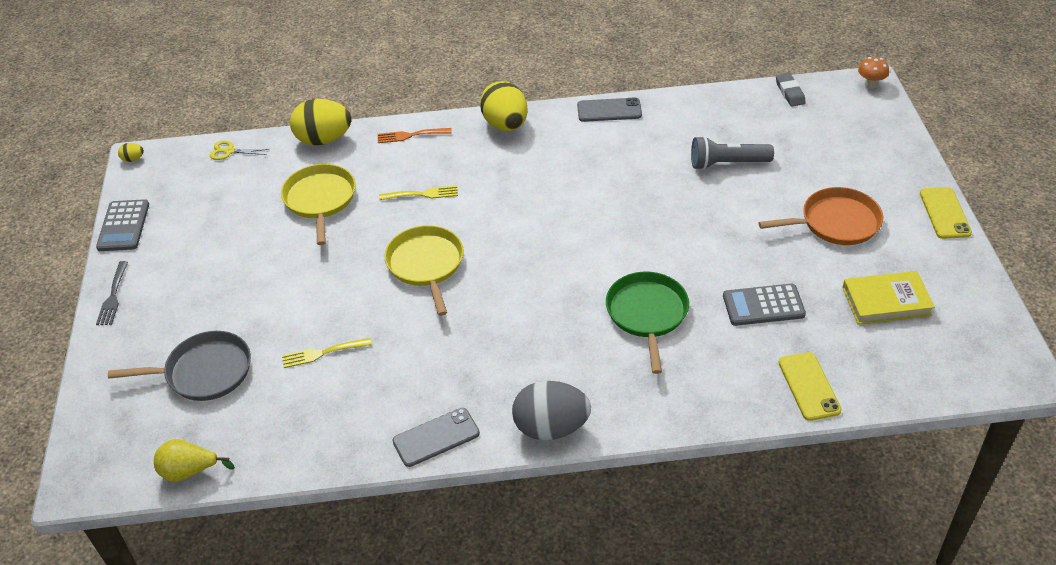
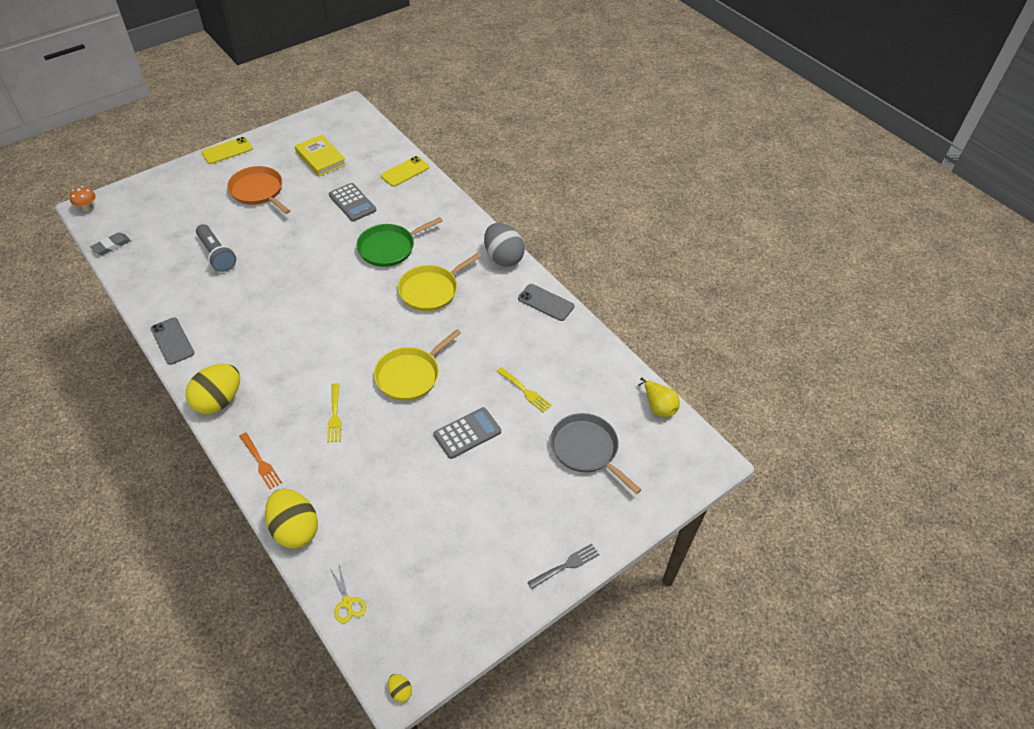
camera: 125 degrees left, 5 degrees up
(124, 226) = (490, 622): grey calculator -> grey calculator (467, 433)
(320, 200) = (376, 483): yellow pan -> yellow pan (431, 290)
(422, 194) = (334, 415): yellow fork -> yellow fork turned 150 degrees counterclockwise

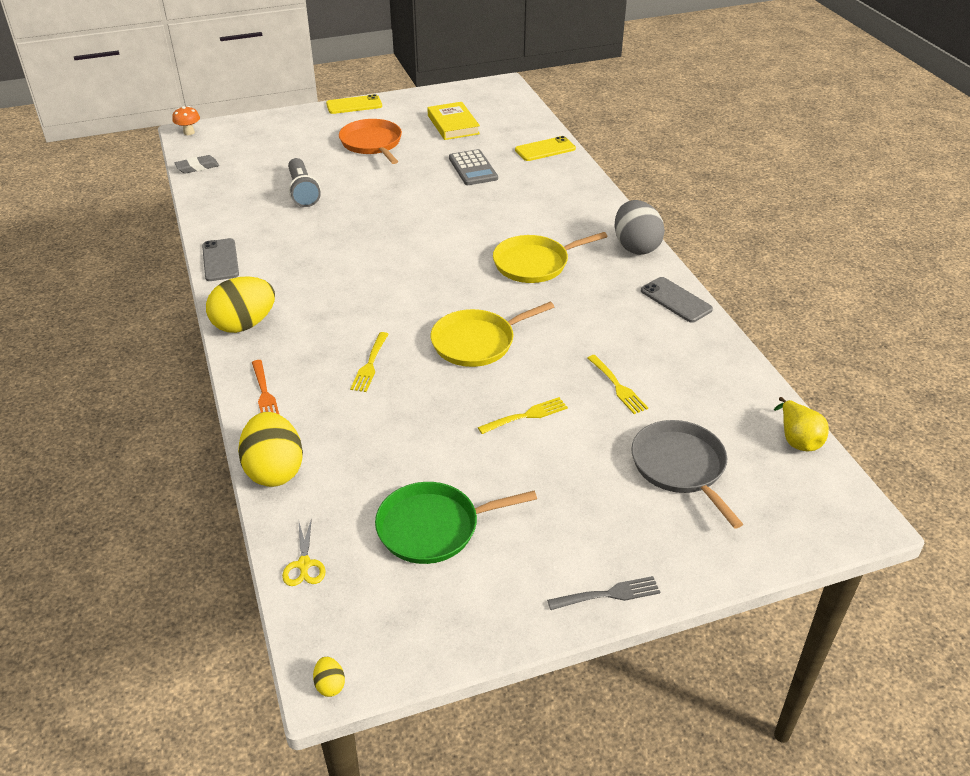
camera: 20 degrees right, 10 degrees down
(389, 248) = (499, 215): green pan -> green pan (433, 527)
(467, 433) = (526, 416): grey calculator -> yellow fork

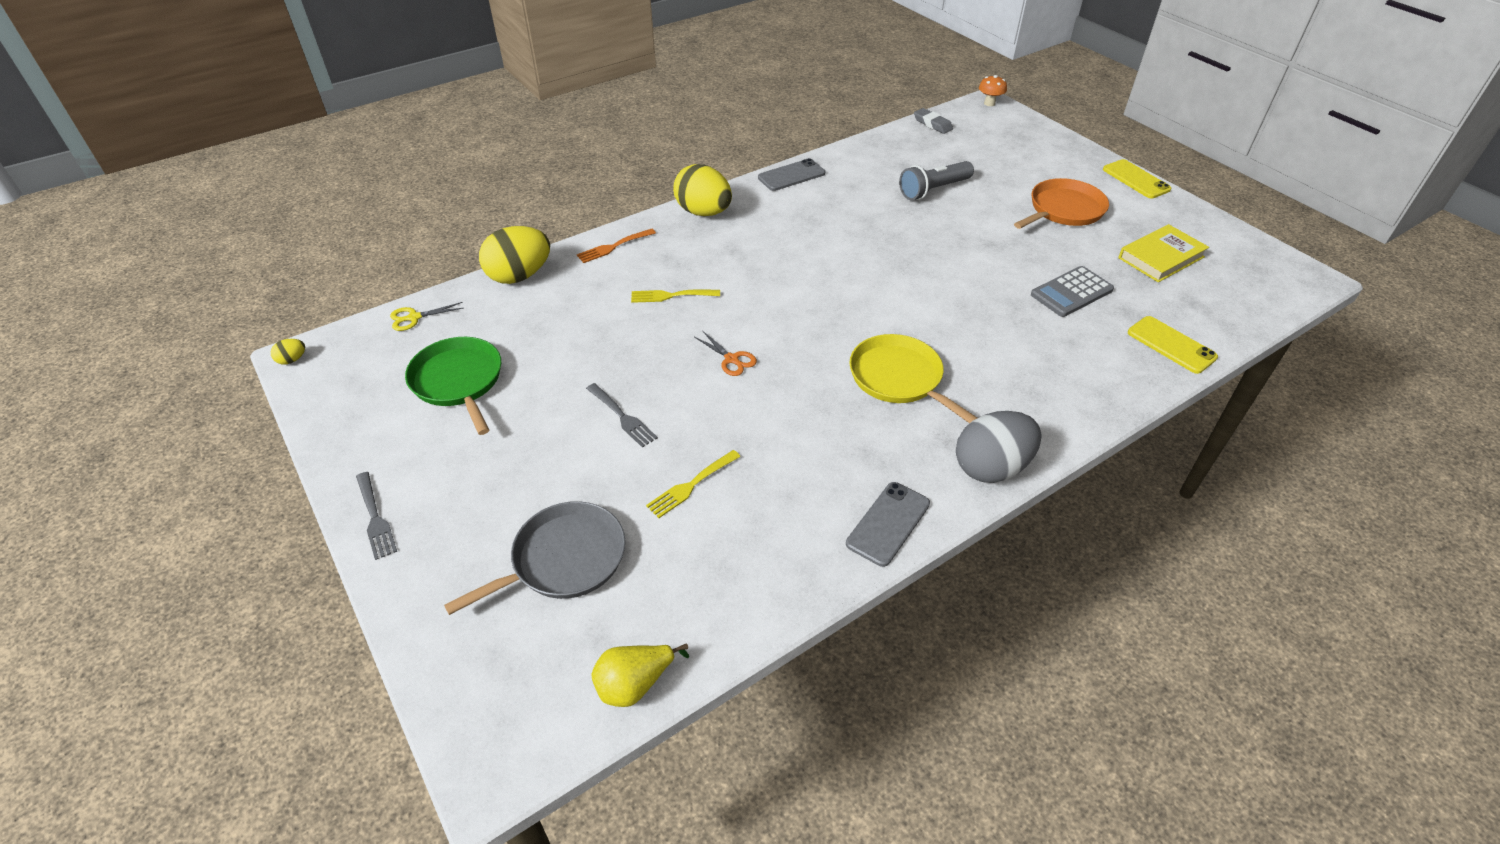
camera: 75 degrees right, 5 degrees up
(477, 342) = (731, 359): yellow pan -> orange scissors
(526, 416) = (622, 417): yellow fork -> grey fork

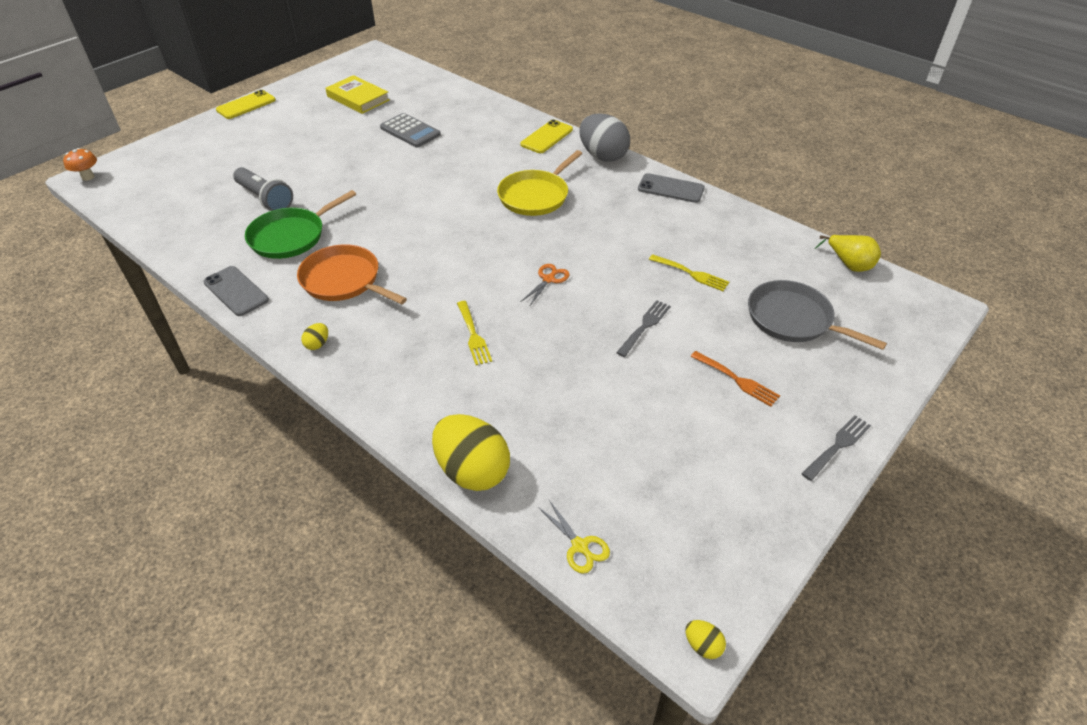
camera: 105 degrees left, 0 degrees up
(459, 381) = (658, 456): green pan -> green pan (291, 236)
(613, 247) = (397, 402): orange fork -> orange fork (737, 380)
(703, 212) = (317, 344): yellow egg -> yellow egg, size x0.41
(932, 124) = (128, 208): grey eraser -> none
(1063, 210) = (296, 135): orange pan -> orange pan (344, 280)
(1171, 345) = (458, 98): yellow phone -> yellow phone (547, 137)

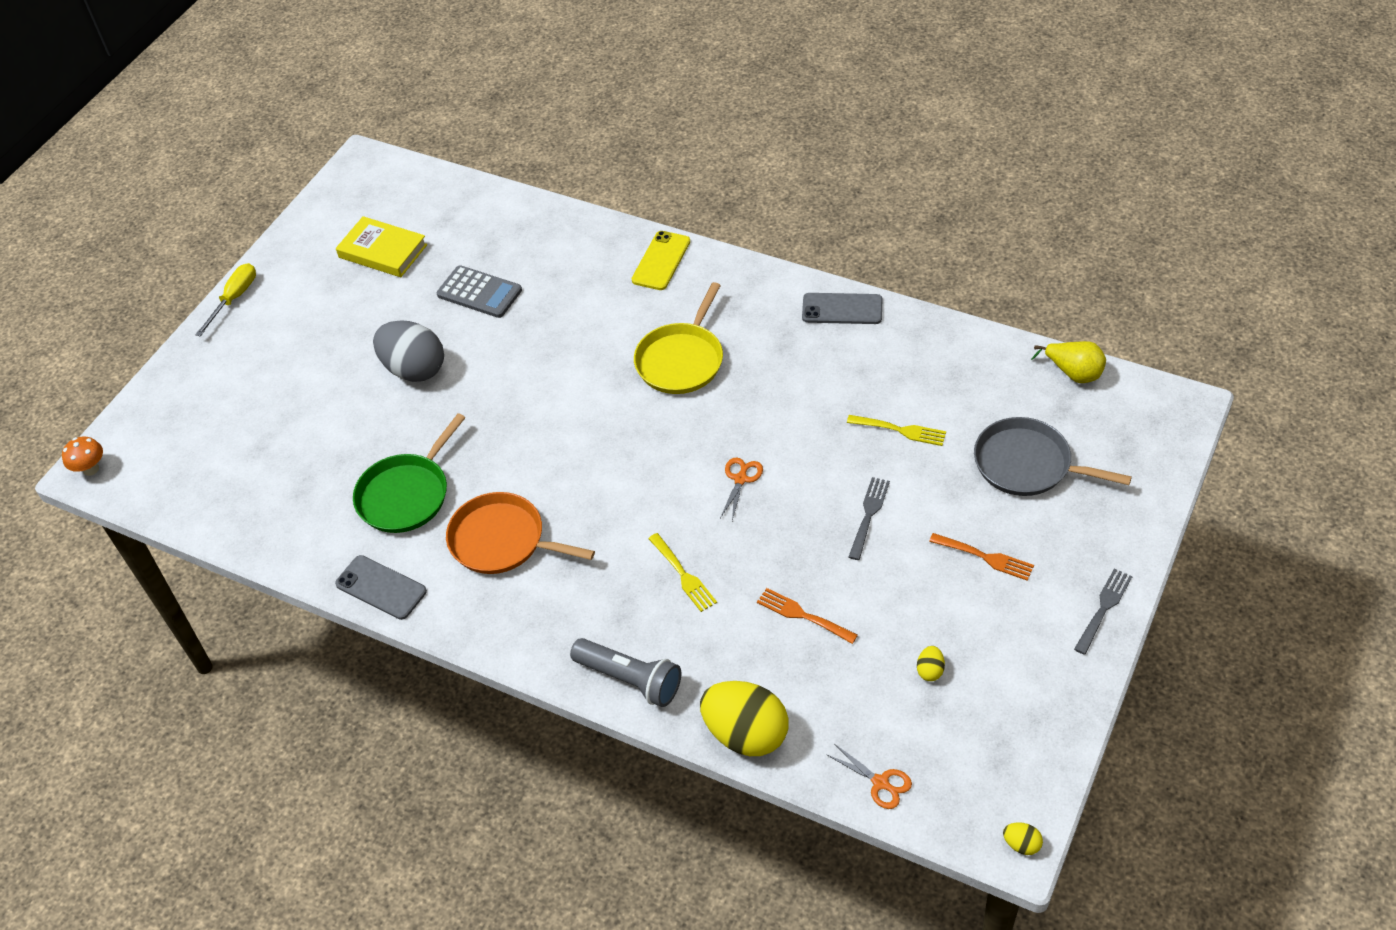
camera: 10 degrees left, 5 degrees up
(246, 105) = (234, 299): yellow phone -> yellow screwdriver
(265, 199) = (345, 447): grey flashlight -> grey flashlight (630, 679)
(317, 344) = (513, 632): yellow egg -> yellow egg (930, 670)
(561, 388) = (803, 615): none -> orange fork
(580, 546) = (880, 782): yellow scissors -> orange scissors
(603, 156) = (743, 276): grey egg -> grey egg (414, 369)

